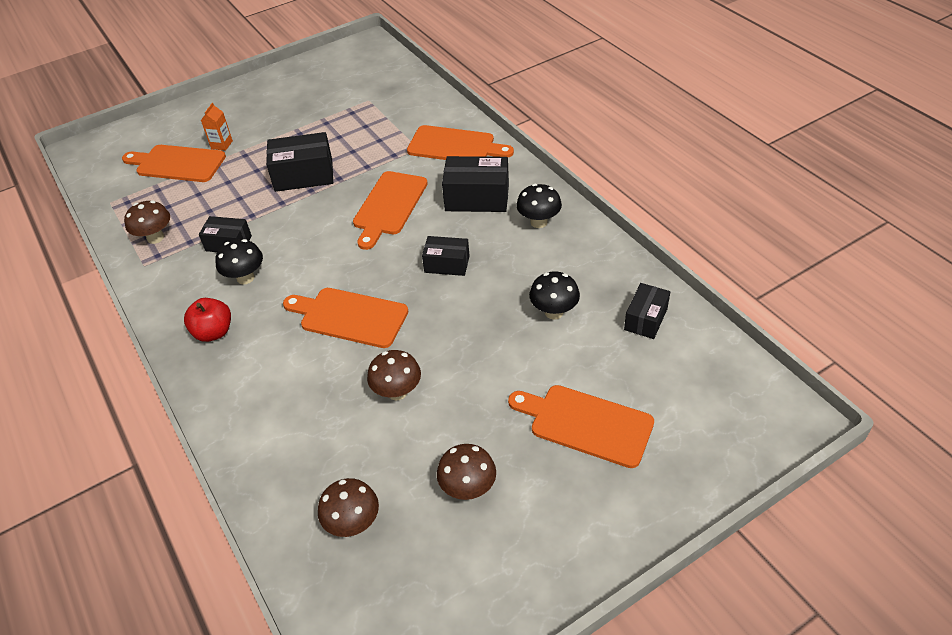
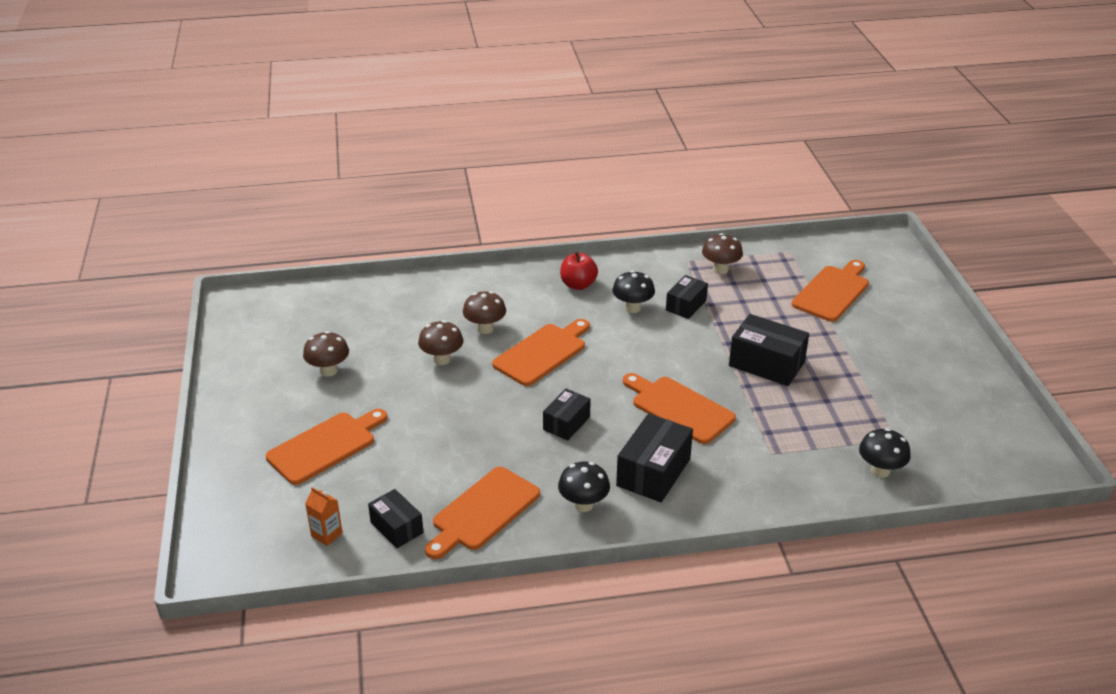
camera: 110 degrees right, 10 degrees down
(222, 145) = (852, 321): orange carton -> orange carton (327, 534)
(304, 175) = (766, 364): black box -> black box turned 75 degrees counterclockwise
(353, 523) = (350, 316): brown mushroom -> brown mushroom (485, 328)
(455, 146) = (760, 483): orange cutting board -> orange cutting board (483, 511)
(554, 312) = (453, 471): black mushroom -> black mushroom (880, 470)

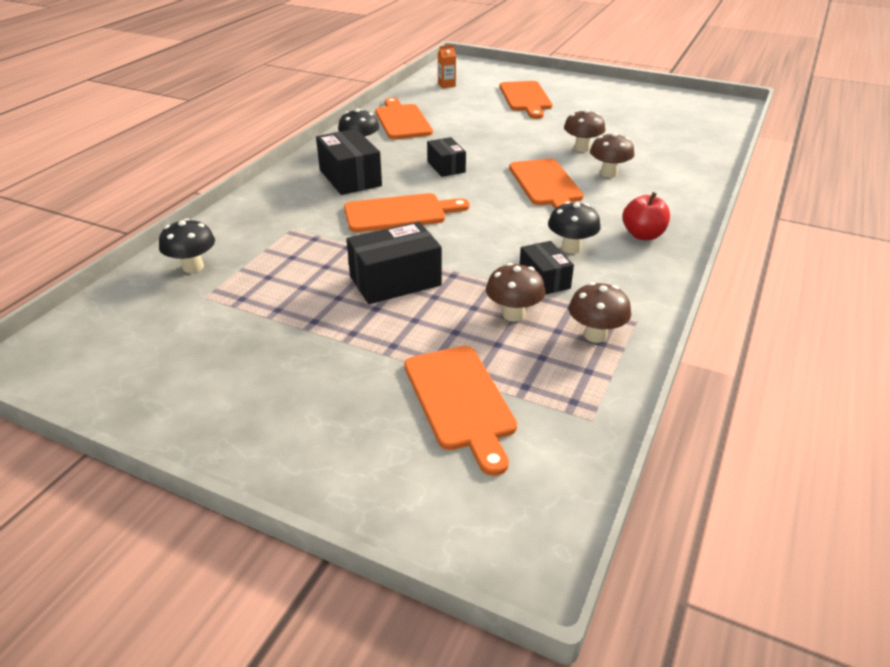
camera: 125 degrees right, 0 degrees up
(328, 371) = (610, 113): brown mushroom -> brown mushroom (513, 315)
(396, 527) = (425, 99): black box -> none

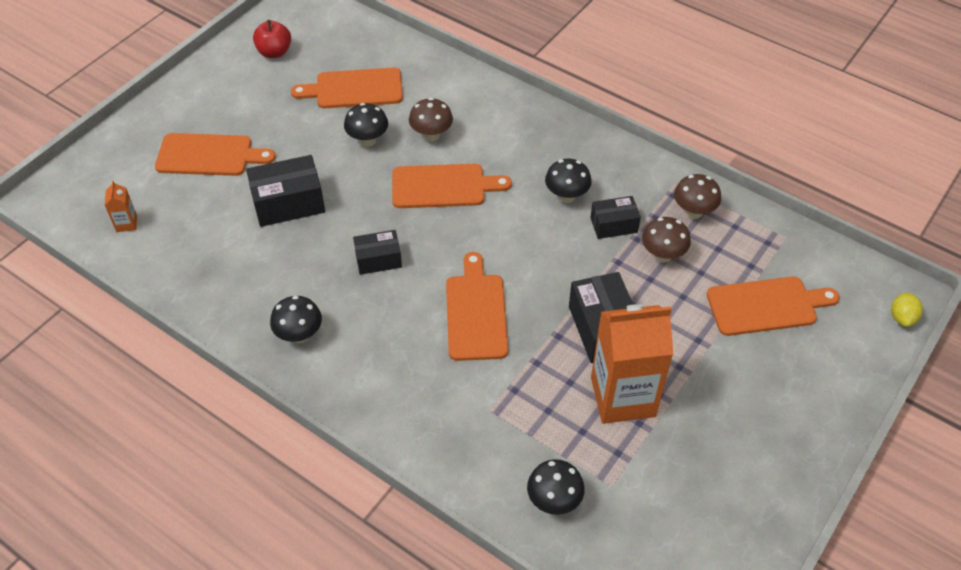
camera: 80 degrees left, 15 degrees up
(309, 298) = (623, 397): none -> orange carton
(350, 178) = (381, 350): black box -> black box (288, 203)
(402, 121) = (232, 285): orange cutting board -> orange cutting board (354, 89)
(479, 556) = (902, 317): none -> yellow lemon
(582, 148) = (368, 140): brown mushroom -> black mushroom
(643, 235) = (553, 144): red apple -> red apple (274, 52)

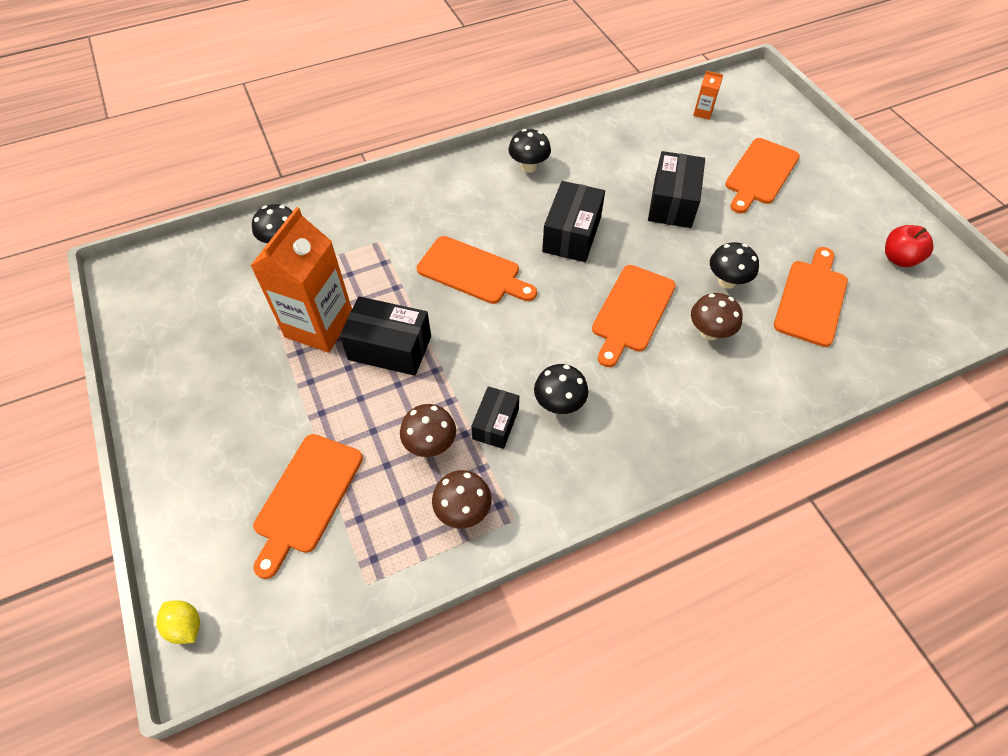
camera: 120 degrees right, 5 degrees up
(378, 259) = (572, 234): black box -> black box, size x1.60

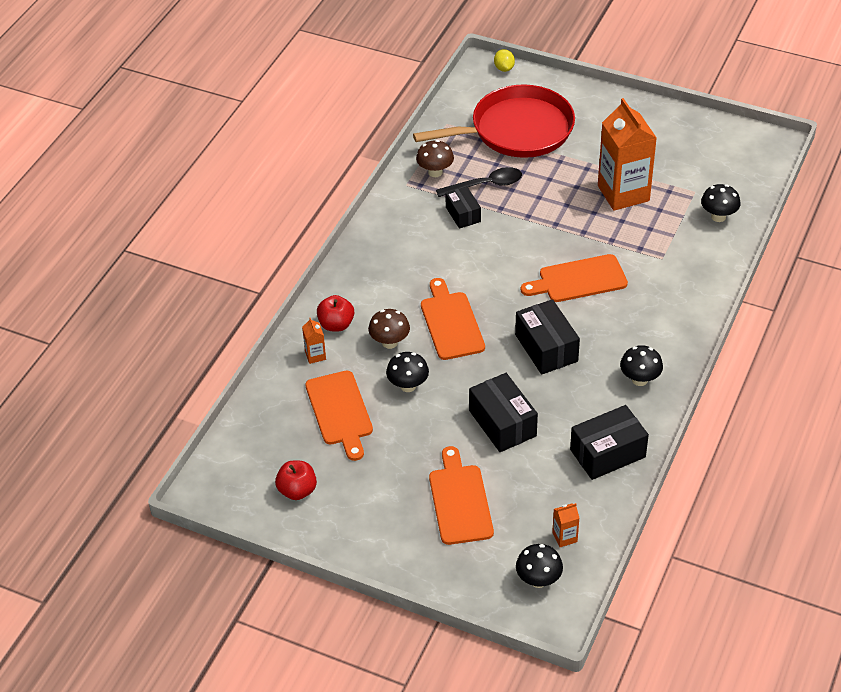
camera: 140 degrees right, 10 degrees down
(185, 626) = (504, 68): yellow lemon -> yellow lemon turned 75 degrees clockwise
(306, 497) = (516, 130): orange cutting board -> red pan
(390, 348) = (568, 209): black box -> black box (607, 453)
(430, 444) = (485, 185): brown mushroom -> black spoon
(559, 404) = (439, 245): black mushroom -> black mushroom (538, 580)
(750, 389) = (336, 324): none -> red apple
(798, 369) = (315, 355): none -> orange carton

